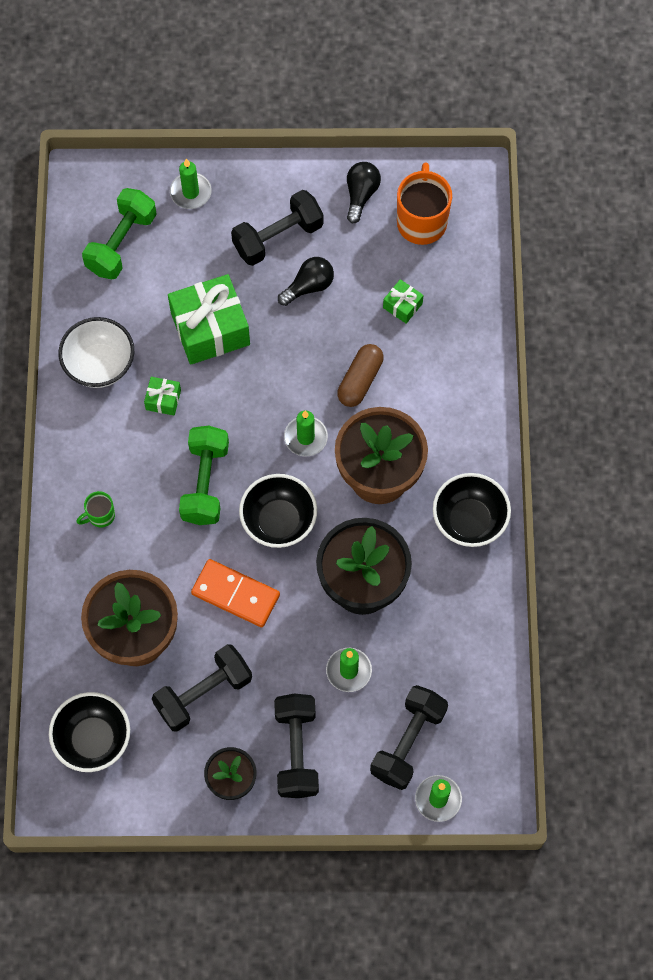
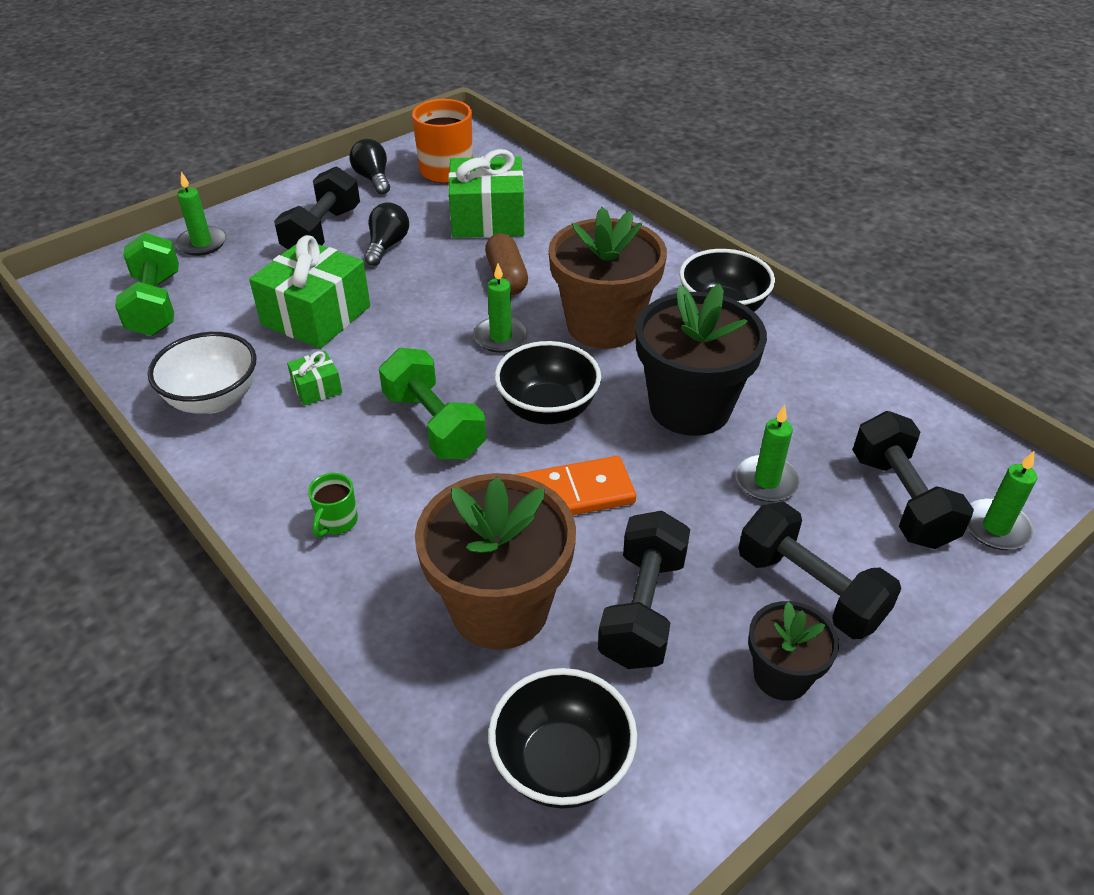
camera: 40 degrees left, 25 degrees down
(402, 305) = (488, 218): green gift -> green gift, size x2.17

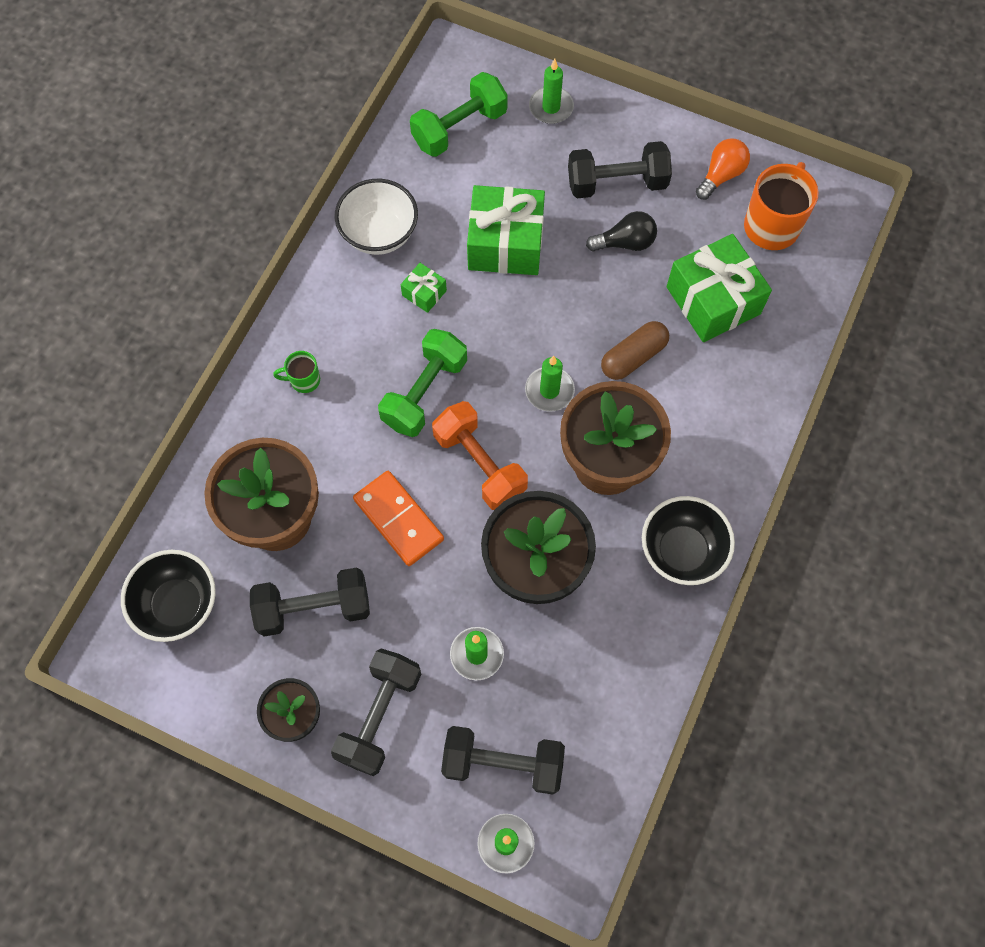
camera: 65 degrees right, 25 degrees up
(373, 179) = (721, 175): black light bulb -> orange light bulb
(547, 410) = (480, 464): black bowl -> orange dumbbell
(901, 500) = (502, 763): black dumbbell -> black dumbbell turned 45 degrees clockwise

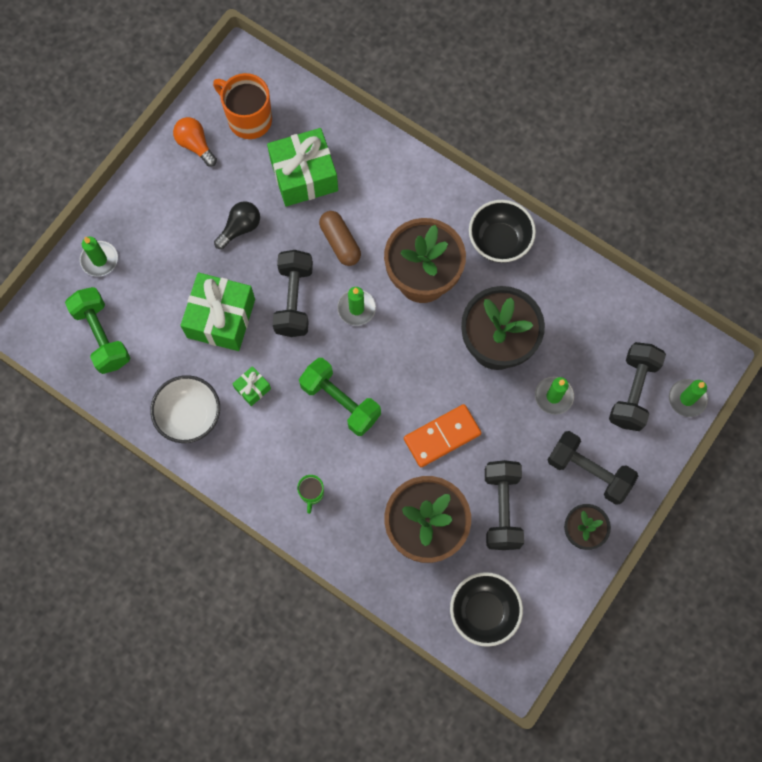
camera: 80 degrees left, 5 degrees up
(480, 464) = (407, 369): orange dumbbell -> none
(617, 183) = (184, 223): black dumbbell -> black dumbbell (294, 299)
(625, 243) = (240, 228): black light bulb -> black light bulb turned 45 degrees clockwise

